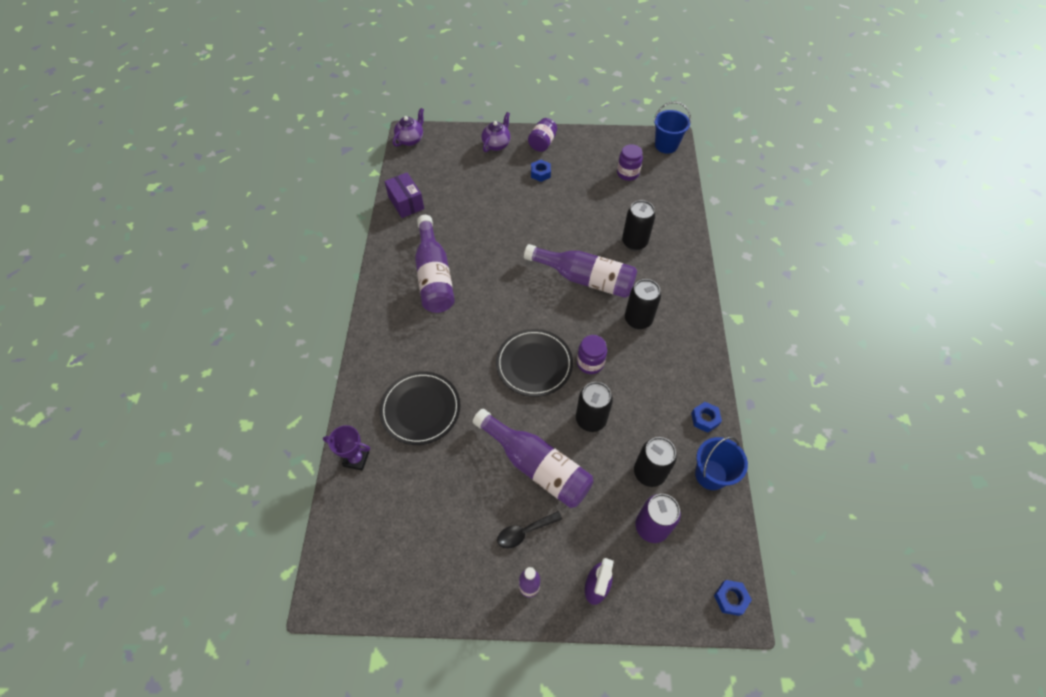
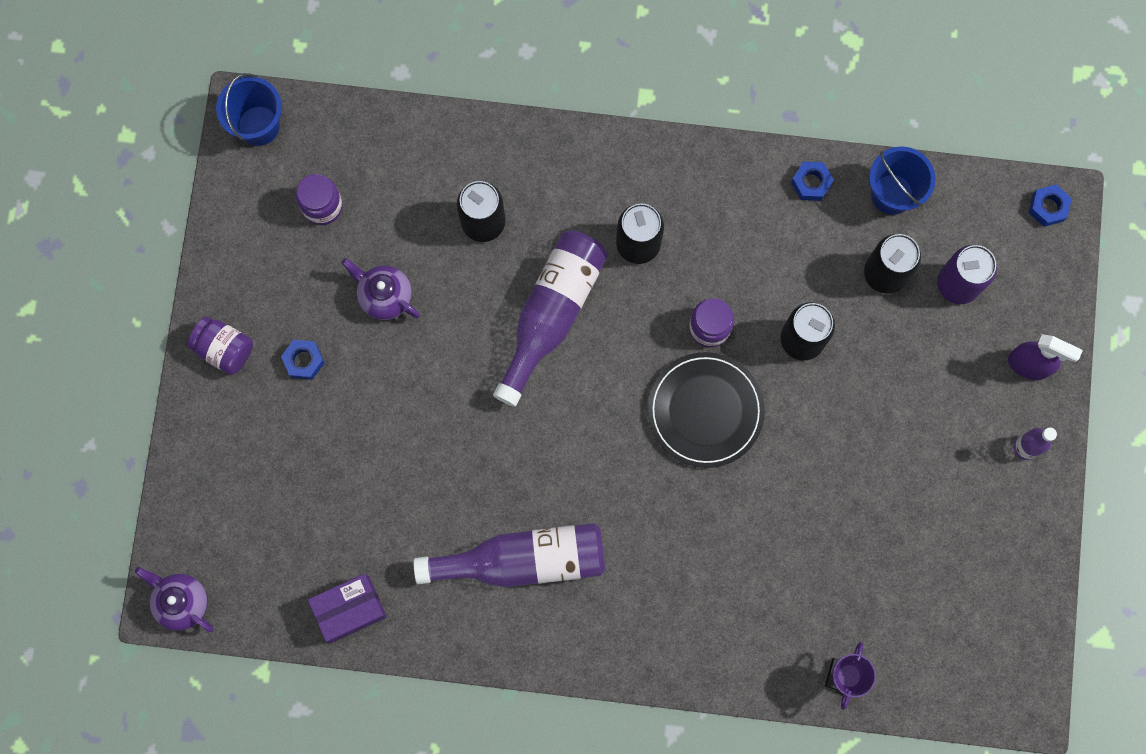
camera: 85 degrees left, 20 degrees up
(420, 409) = (769, 584): black plate -> none
(496, 144) = (217, 435): purple teapot -> purple teapot (385, 296)
(524, 532) = (956, 447): black spoon -> none
(536, 466) = (866, 423): purple bottle -> none

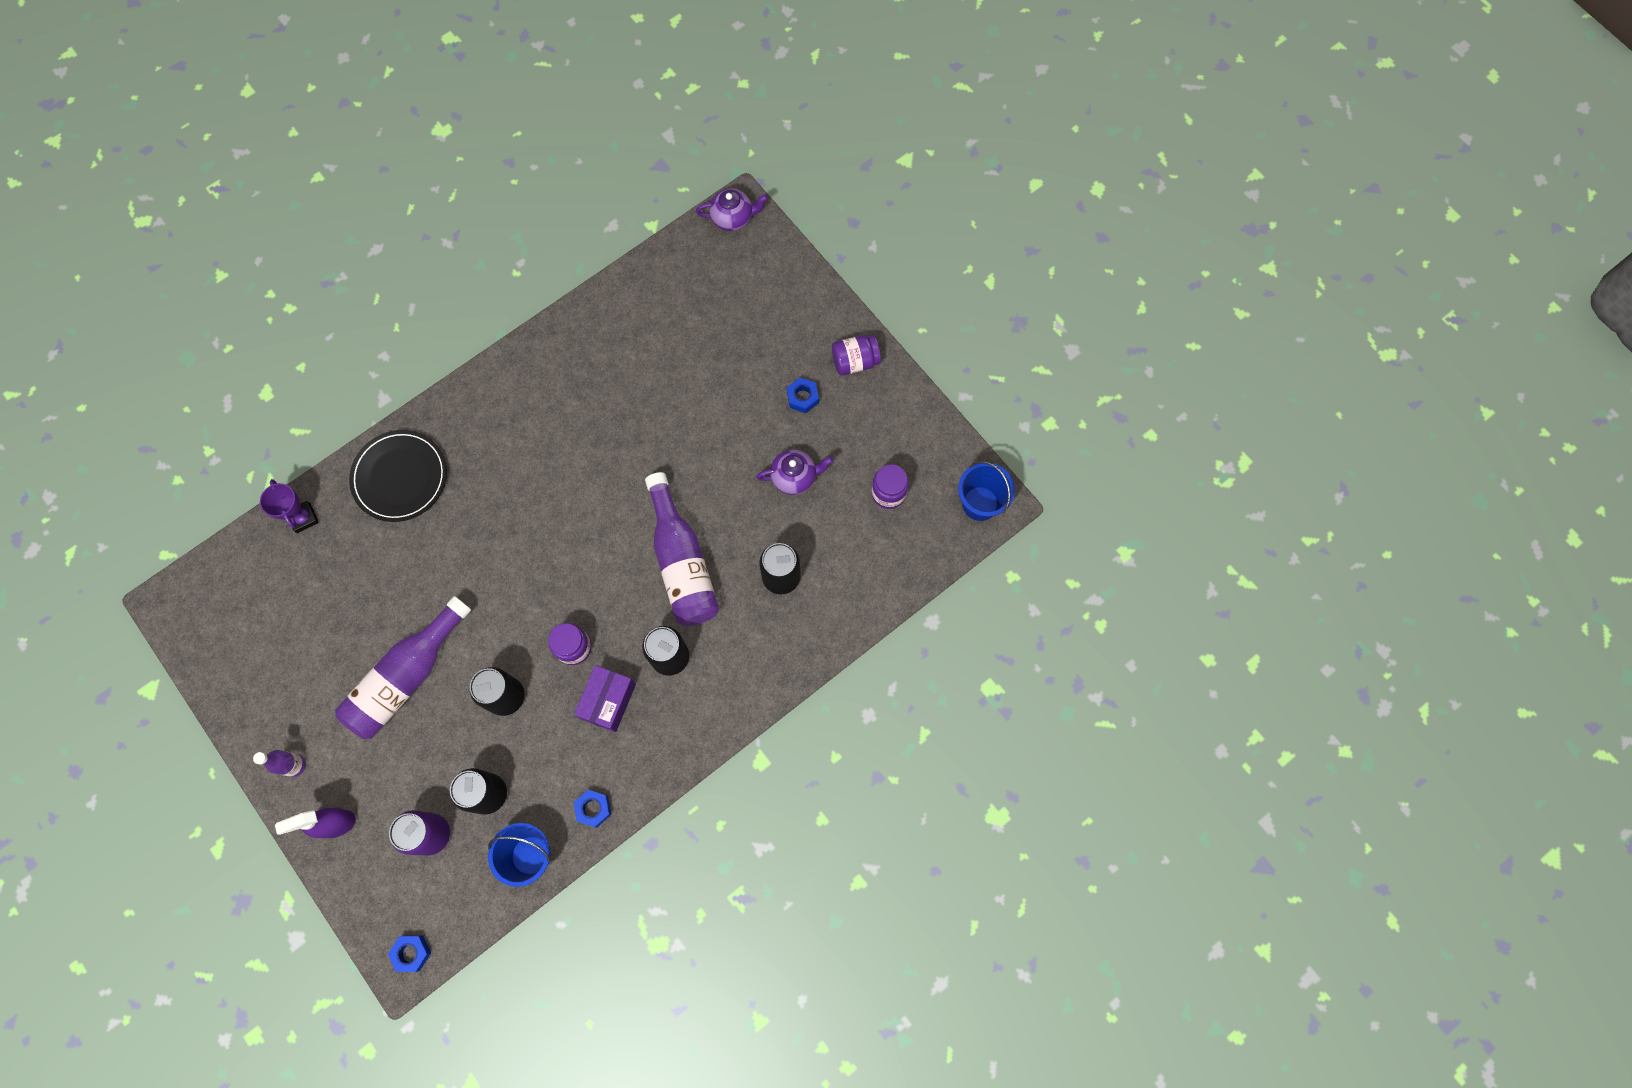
camera: 135 degrees right, 5 degrees down
(350, 609) = (635, 296): purple box -> purple box (608, 701)
(523, 560) = (560, 409): purple bottle -> purple bottle (406, 677)
(705, 411) = (529, 594): black plate -> black plate (400, 477)

